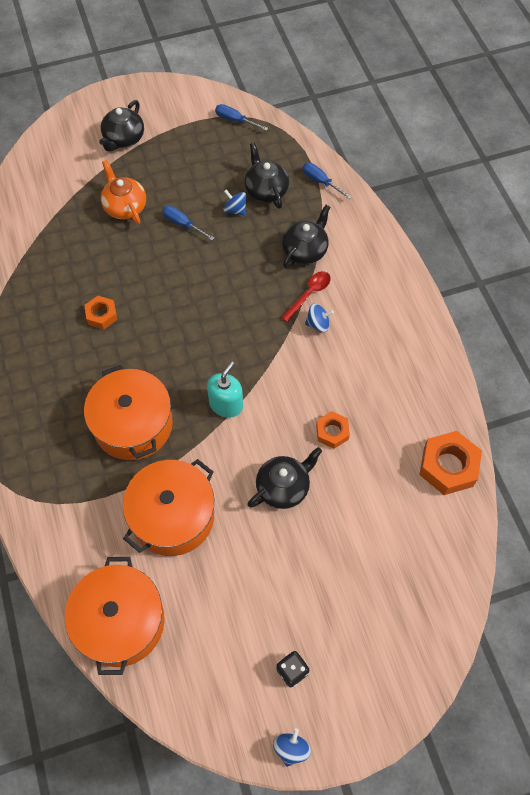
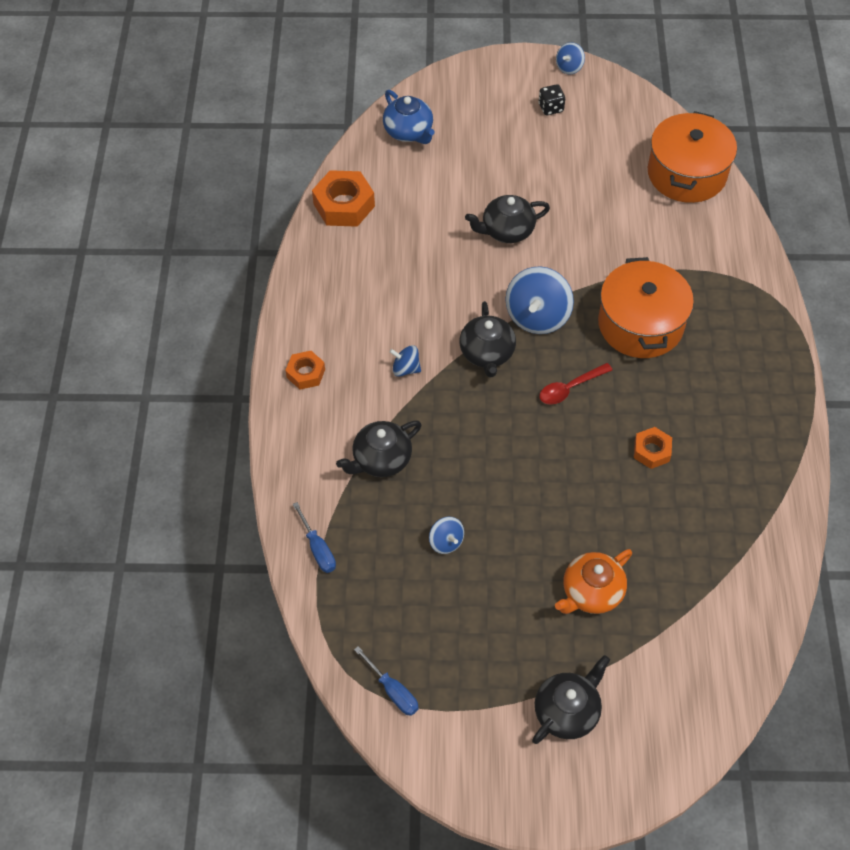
camera: 160 degrees left, 5 degrees down
(125, 207) = (591, 592): orange teapot -> orange teapot turned 60 degrees clockwise
(173, 516) = (620, 236): orange pot -> none
(182, 224) = (521, 541): blue screwdriver -> none
(226, 404) = (537, 316): turquoise soap dispenser -> blue spinning top
(266, 190) = (395, 558): black teapot -> black teapot (487, 353)
(309, 294) = (401, 404): red spoon -> red spoon (570, 388)
(332, 432) = (439, 262): orange nut -> orange nut (306, 373)
(430, 581) = (409, 132): none -> blue teapot

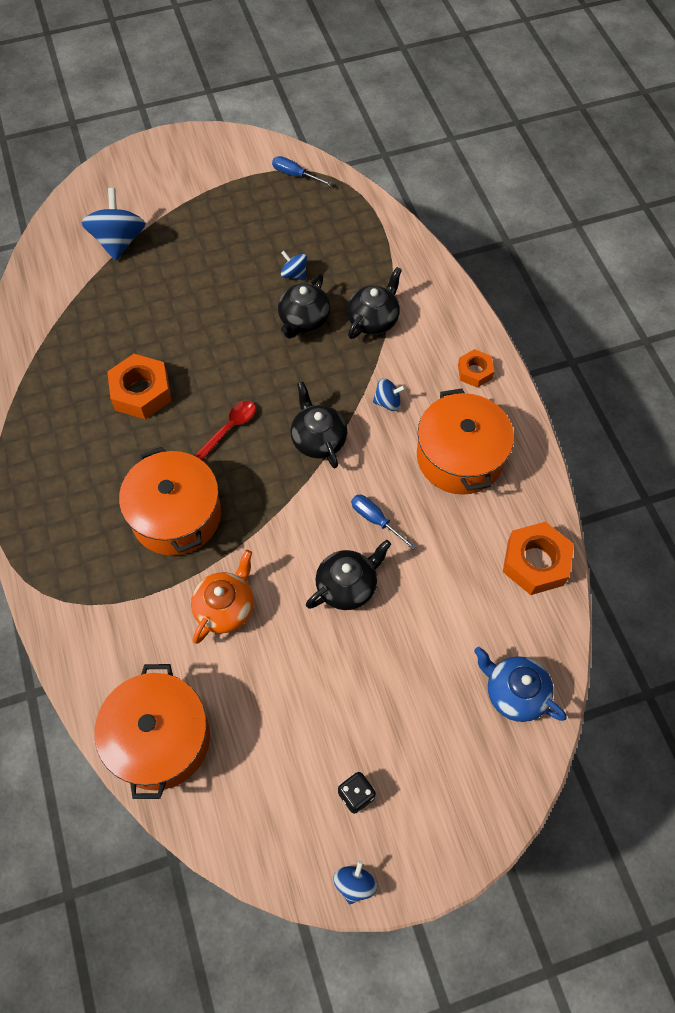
camera: 160 degrees right, 5 degrees up
(318, 548) = (391, 243): blue screwdriver -> blue screwdriver (376, 520)
(362, 301) = (459, 457): none -> orange pot
(537, 316) = (282, 492): blue spinning top -> blue spinning top (119, 241)
(567, 711) = (168, 195): black teapot -> black teapot (304, 320)
(591, 592) = (169, 271): orange teapot -> orange teapot (225, 607)
(651, 451) = (141, 392): orange nut -> orange nut, size x1.70

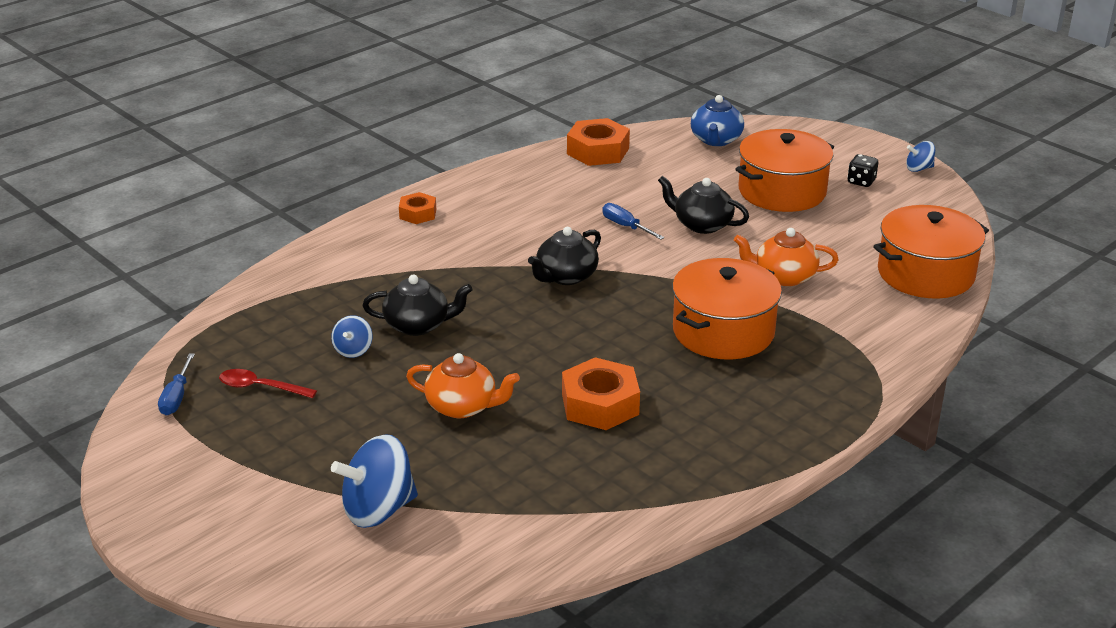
camera: 115 degrees left, 30 degrees down
(190, 314) = (463, 406): none -> orange teapot
(229, 428) = (597, 331): red spoon -> red spoon (260, 387)
(373, 319) = (388, 283): black teapot -> none
(376, 520) = (626, 226): blue screwdriver -> blue screwdriver turned 120 degrees clockwise
(387, 402) = (490, 250): blue spinning top -> none
(459, 457) = (523, 202): orange pot -> orange pot (782, 191)

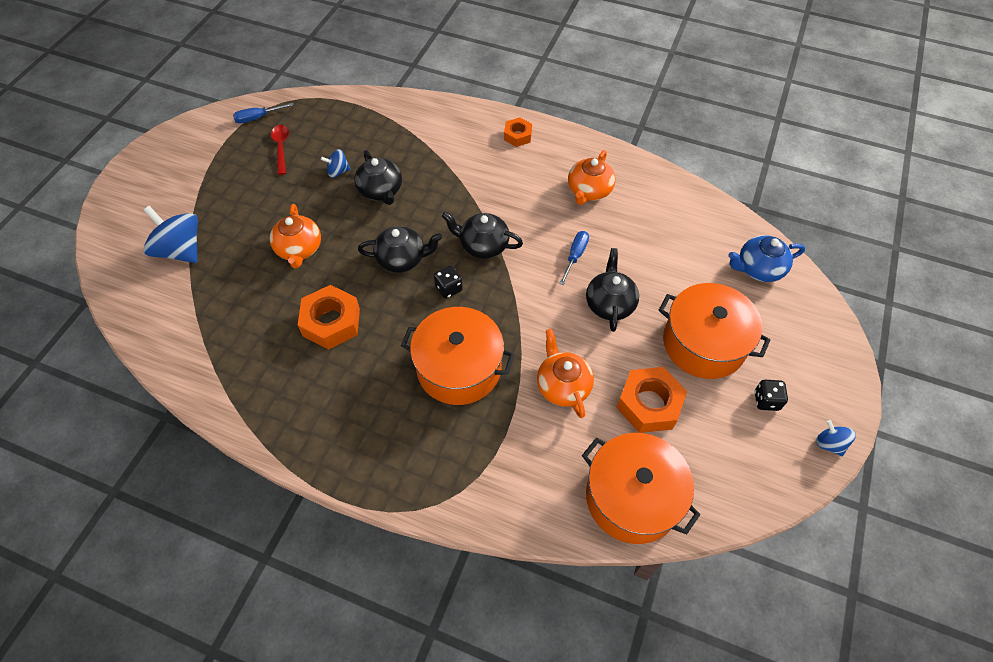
camera: 65 degrees right, 25 degrees up
(542, 334) = (402, 259): none -> black teapot
(543, 195) = (589, 191): none -> orange teapot
(598, 151) = (679, 199): orange nut -> orange nut (649, 404)
(610, 313) = (448, 288): none -> black dice

